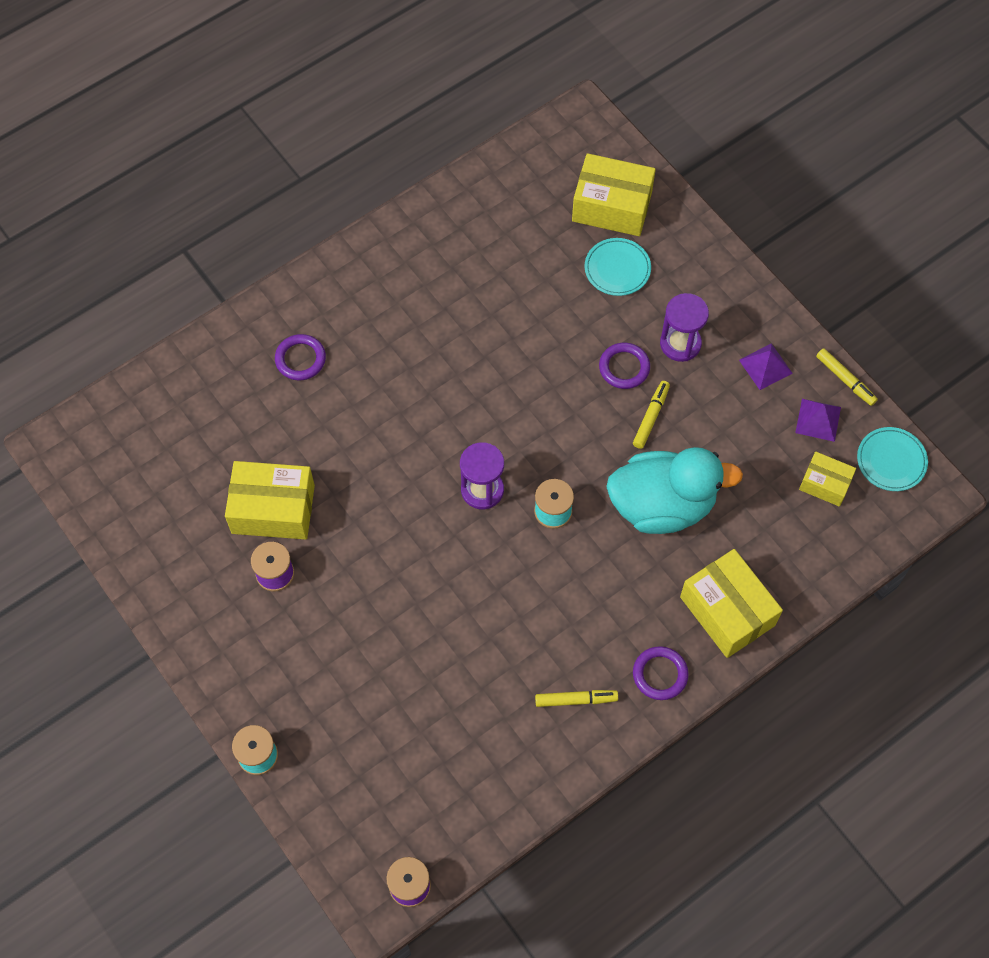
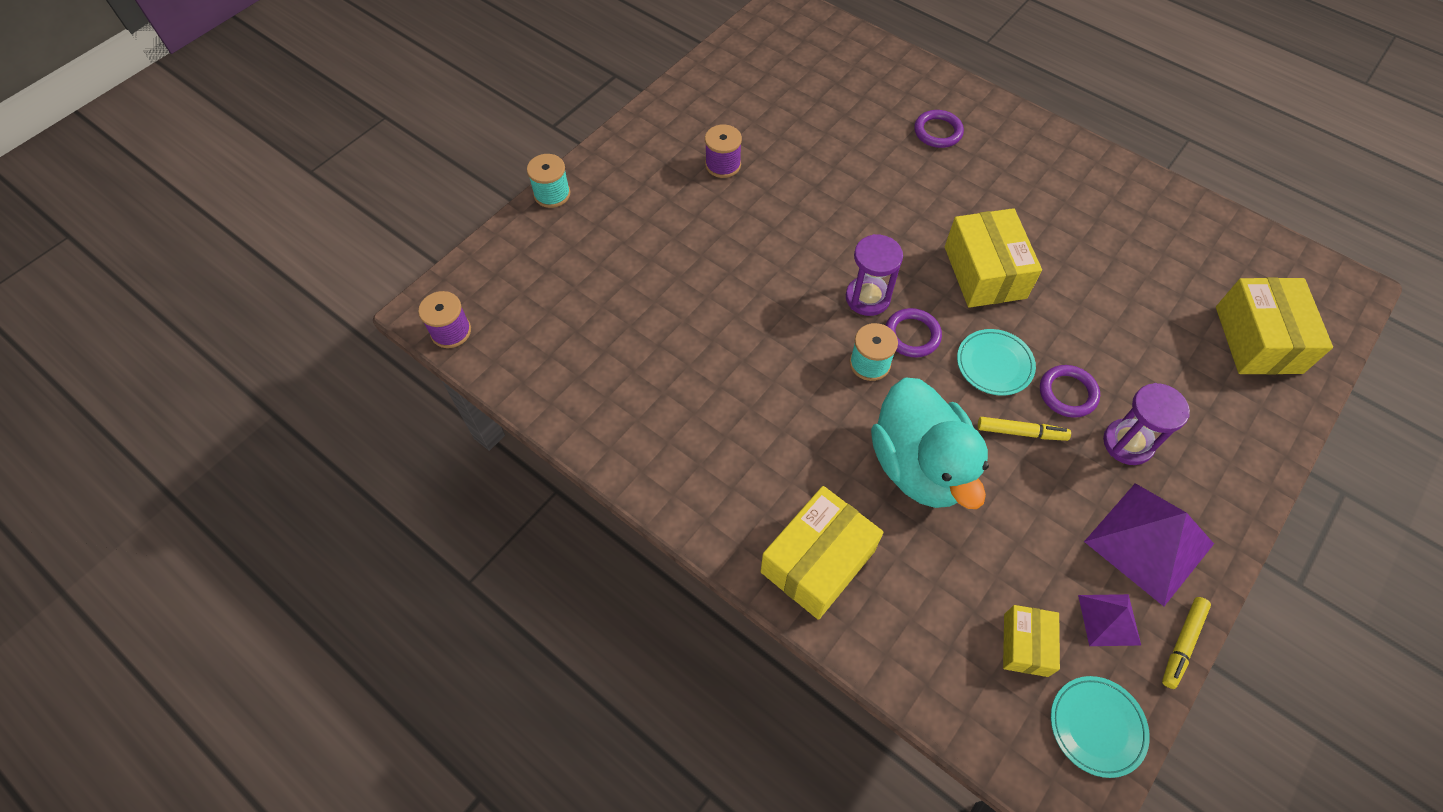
camera: 75 degrees right, 5 degrees down
(273, 509) = (783, 149): yellow box -> yellow box (984, 272)
(576, 700) = (669, 429): yellow marker -> none
(617, 269) = (1184, 361): turquoise plate -> turquoise plate (994, 364)
(660, 674) = (720, 505): purple ring -> purple ring (912, 335)
(765, 366) = (1149, 542): purple pyramid -> purple pyramid, size x1.87

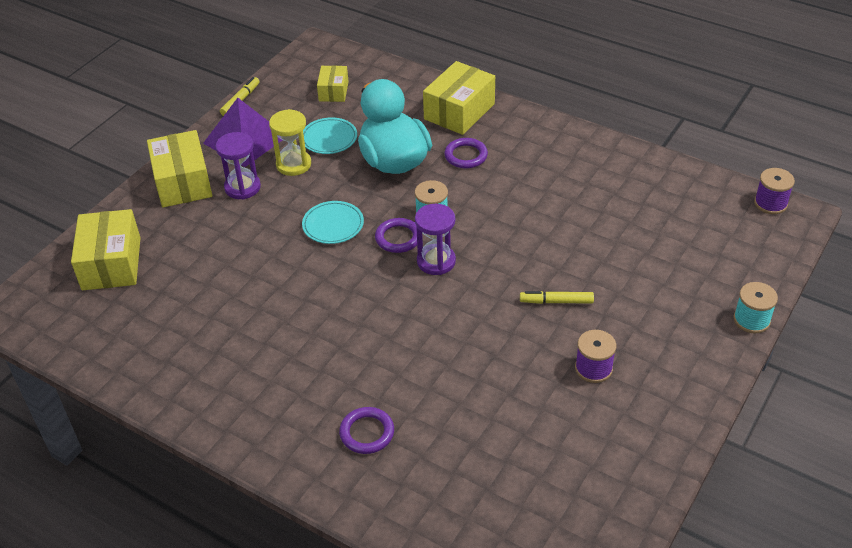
camera: 175 degrees right, 15 degrees down
(984, 272) = (332, 292): yellow box -> yellow box (183, 182)
(1021, 432) = (319, 186): yellow marker -> yellow marker (556, 301)
(1064, 478) = (293, 164): none -> yellow hourglass
(1067, 393) = (279, 212): purple ring -> purple ring (466, 156)
(1097, 726) = (299, 68): turquoise plate -> turquoise plate (329, 138)
(1109, 619) = (281, 105): purple pyramid -> none

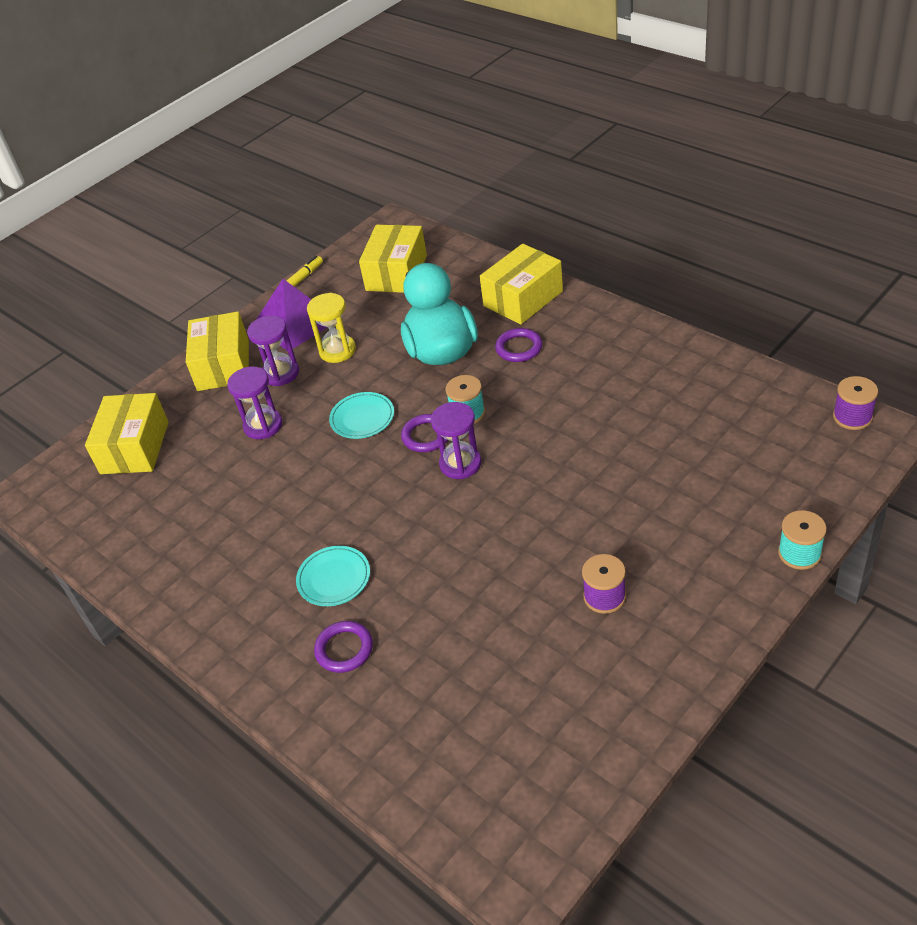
camera: 15 degrees right, 0 degrees up
(237, 236) = (263, 425): none -> purple hourglass
(329, 138) = (380, 324): turquoise plate -> turquoise plate (334, 578)
(333, 91) = (396, 273): yellow box -> yellow box, size x1.74
(556, 301) = (580, 517): yellow marker -> none

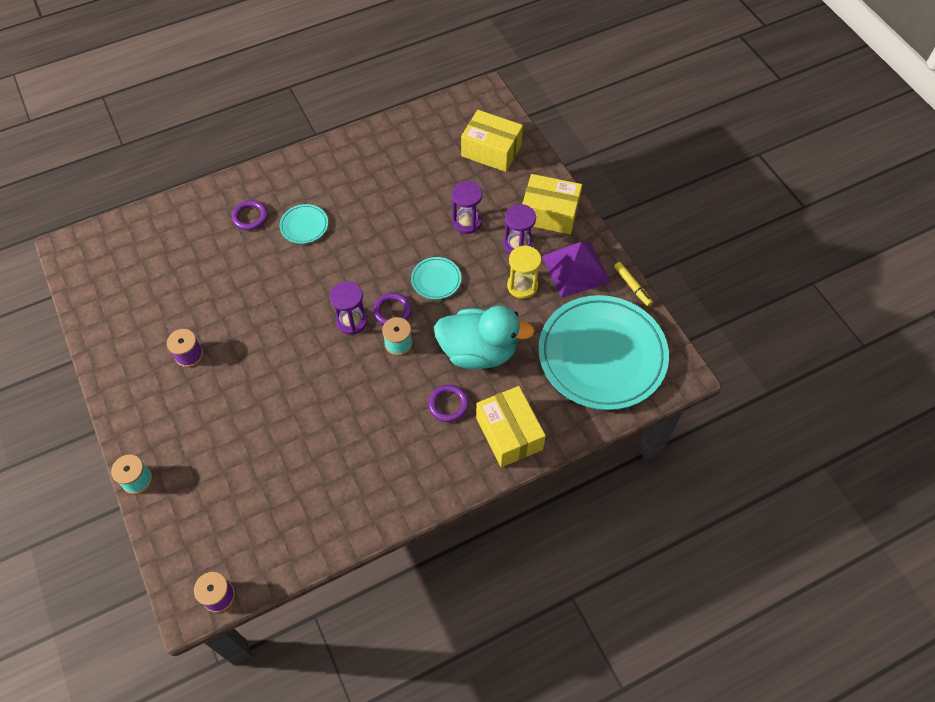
camera: 105 degrees right, 15 degrees up
(396, 273) = (602, 355): yellow box -> turquoise plate

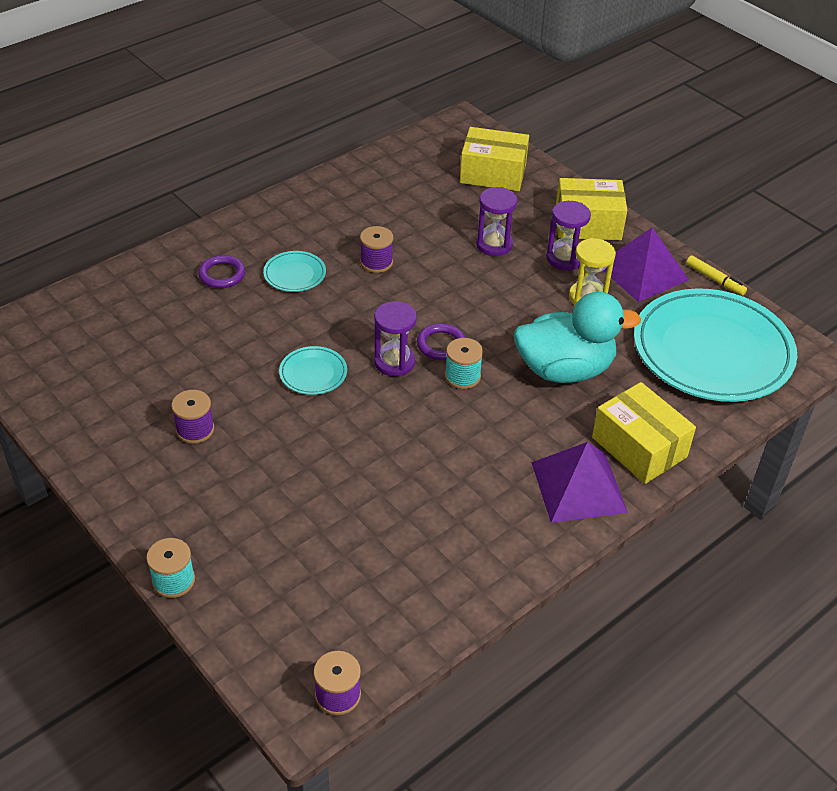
camera: 15 degrees left, 15 degrees down
(369, 224) = (376, 262): none -> purple spool
(436, 280) = (481, 306): turquoise plate -> turquoise plate (313, 373)
(448, 404) = (551, 429): purple ring -> none
(450, 459) = (578, 487): none -> purple pyramid

